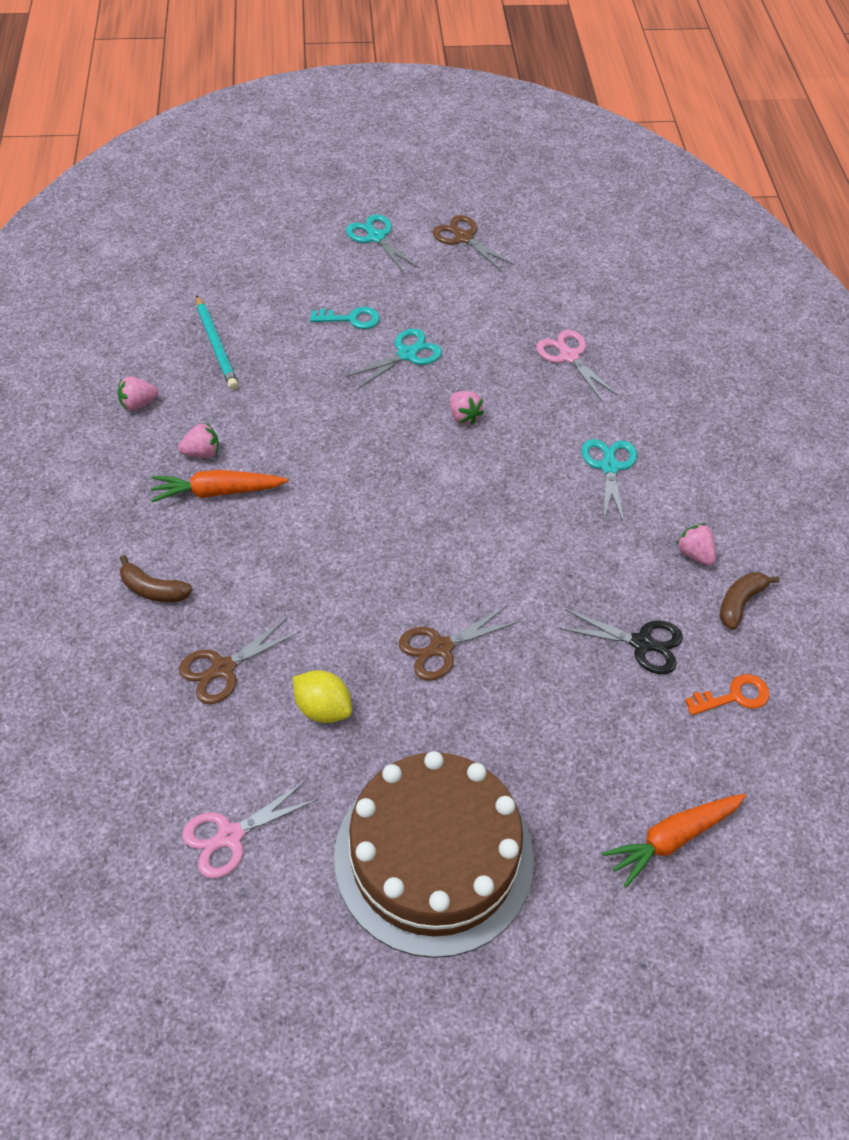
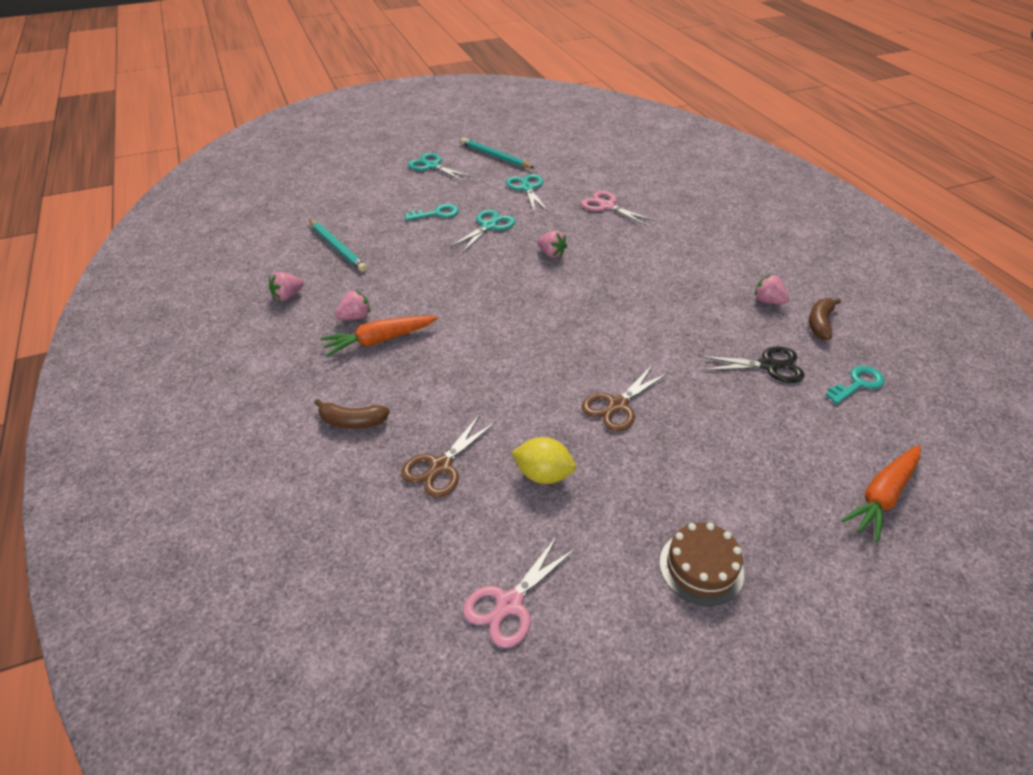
camera: 15 degrees left, 10 degrees down
(433, 857) = (701, 567): brown cake -> brown cake, size x0.44
(464, 238) = (495, 156): brown scissors -> turquoise pencil
(609, 467) = (674, 262): turquoise scissors -> turquoise scissors (527, 188)
(734, 696) = (857, 384): orange key -> turquoise key

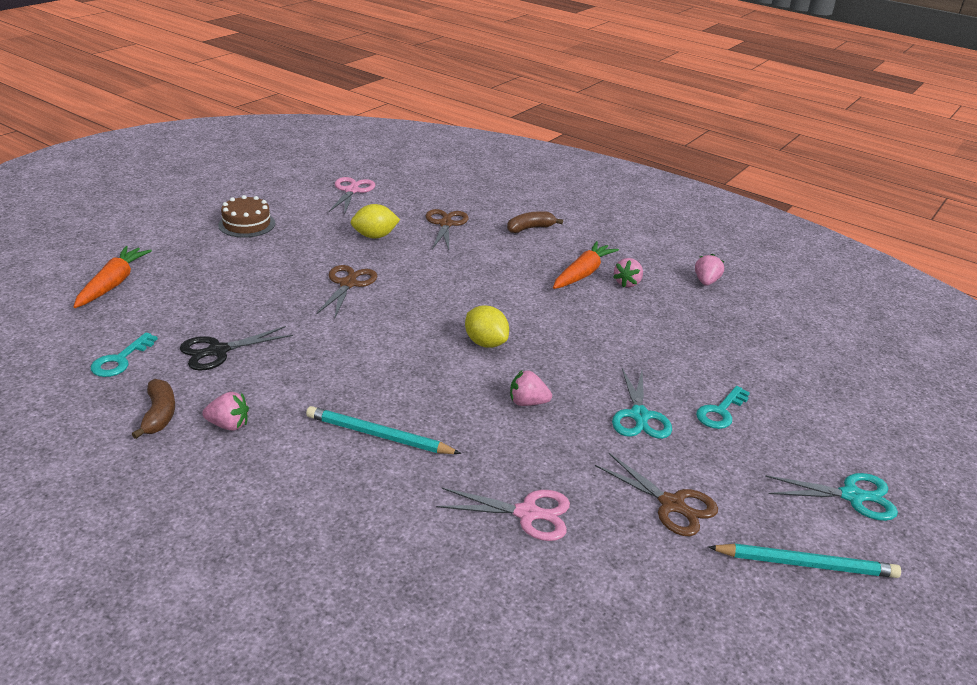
camera: 145 degrees right, 10 degrees down
(337, 247) = (746, 334): turquoise pencil -> turquoise pencil (379, 435)
(527, 188) = (671, 504): turquoise scissors -> brown scissors
(539, 302) = (485, 343): none -> yellow lemon

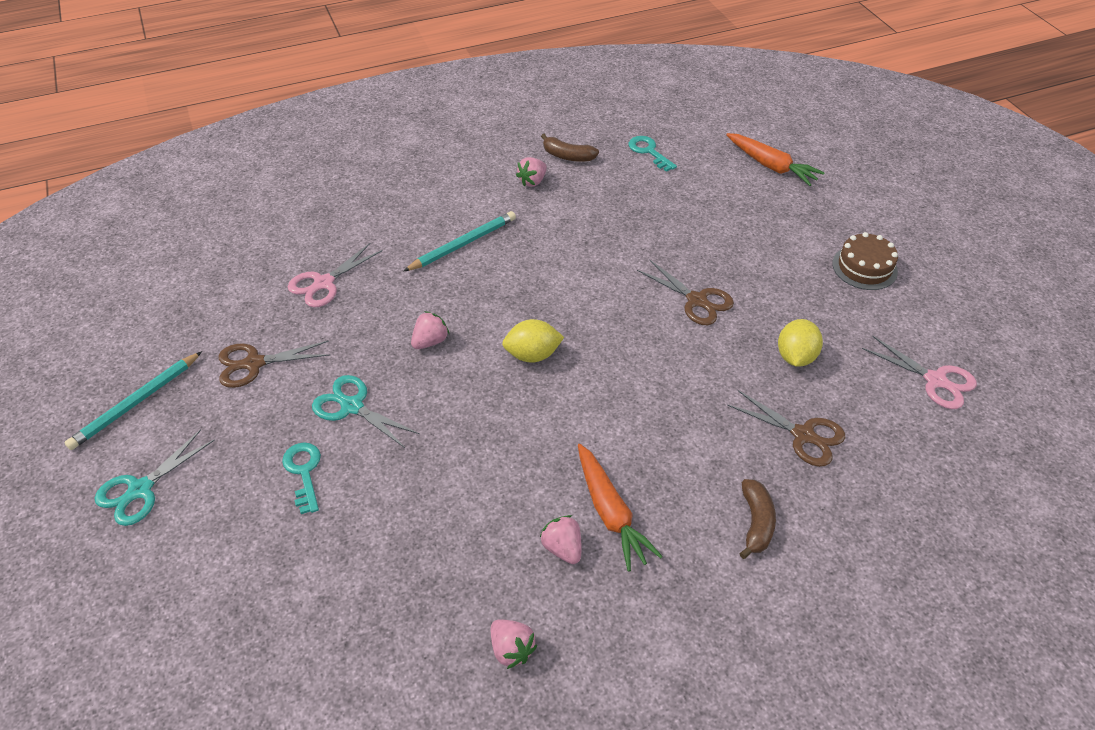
camera: 125 degrees right, 15 degrees up
(218, 351) = (630, 197): black scissors -> none

